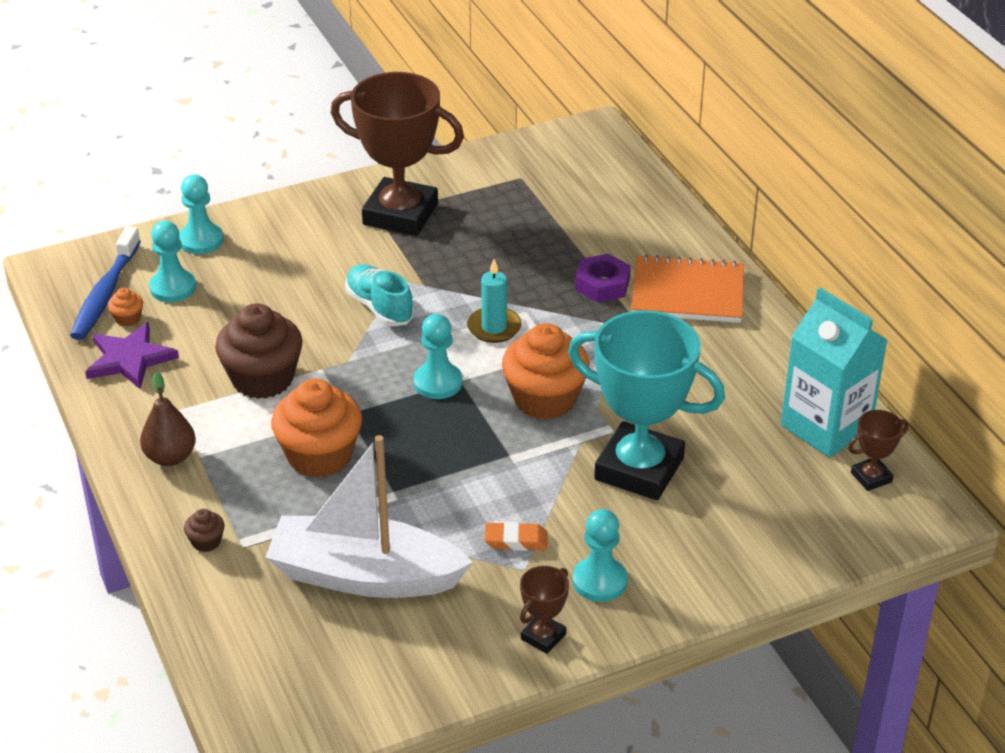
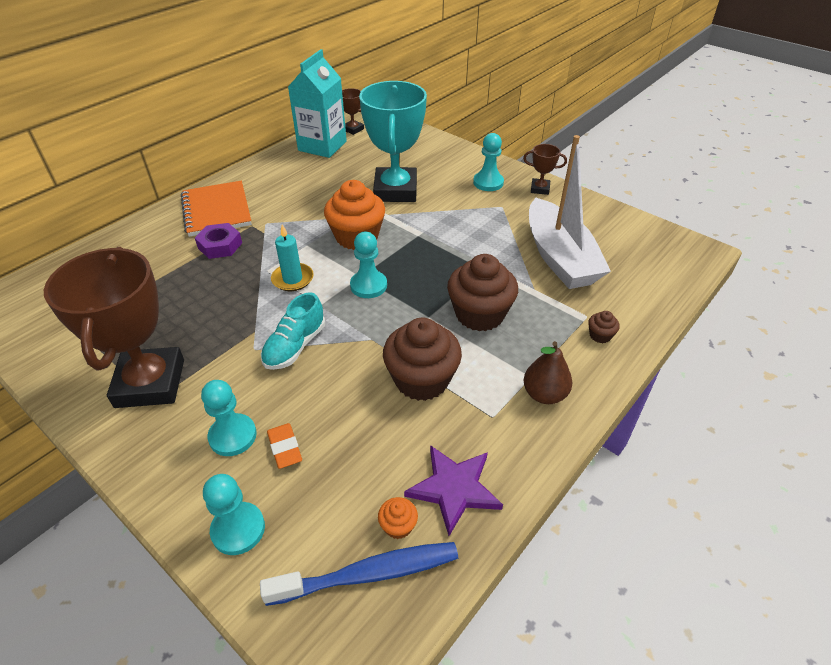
camera: 115 degrees left, 5 degrees up
(173, 288) = (331, 511): turquoise pawn -> turquoise pawn (233, 436)
(319, 455) = (479, 314): orange cupcake -> brown cupcake
(516, 540) = (484, 214): orange eraser -> orange eraser (285, 448)

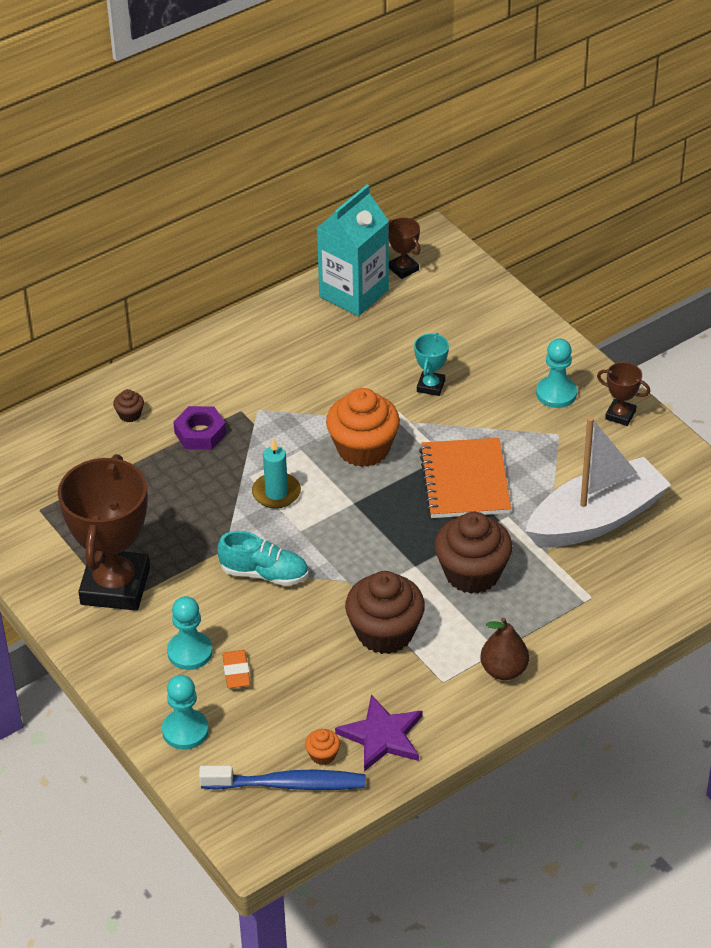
camera: 15 degrees right, 0 degrees up
(216, 210) = (201, 380): orange notebook -> orange notebook (465, 481)
(295, 346) = (264, 573): turquoise shoe -> turquoise shoe turned 120 degrees counterclockwise
(368, 285) = (360, 516): turquoise pawn -> none
(395, 190) = (430, 386): turquoise trophy -> turquoise trophy, size x0.43
(559, 257) = (596, 519): white boat -> white boat turned 120 degrees counterclockwise
(600, 335) = (594, 621): brown cupcake -> brown cupcake (130, 414)

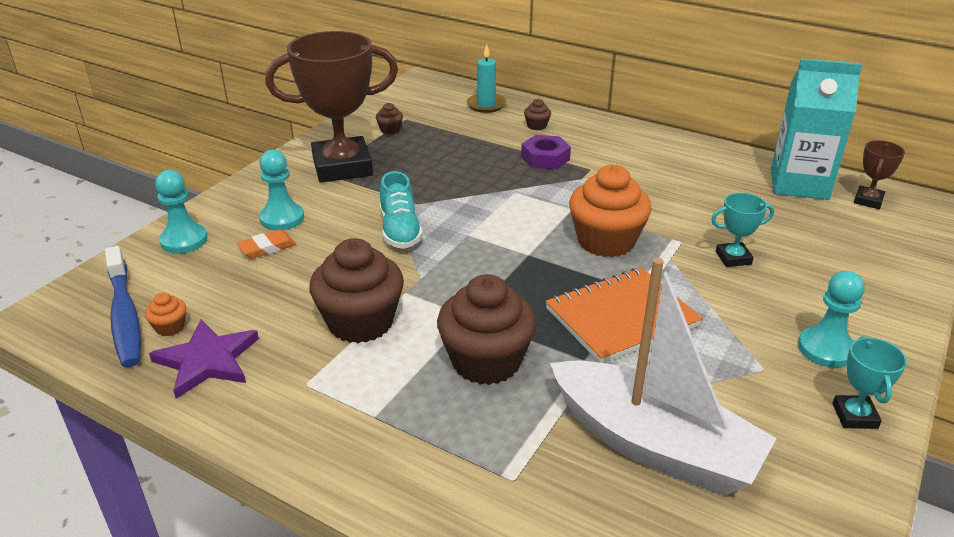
camera: 65 degrees right, 10 degrees down
(57, 529) = (390, 130): none -> brown cupcake
(276, 493) = (506, 210): turquoise candle -> turquoise candle (486, 105)
(504, 670) = (344, 431): brown pear -> none
(620, 415) = (854, 416): brown trophy -> turquoise trophy

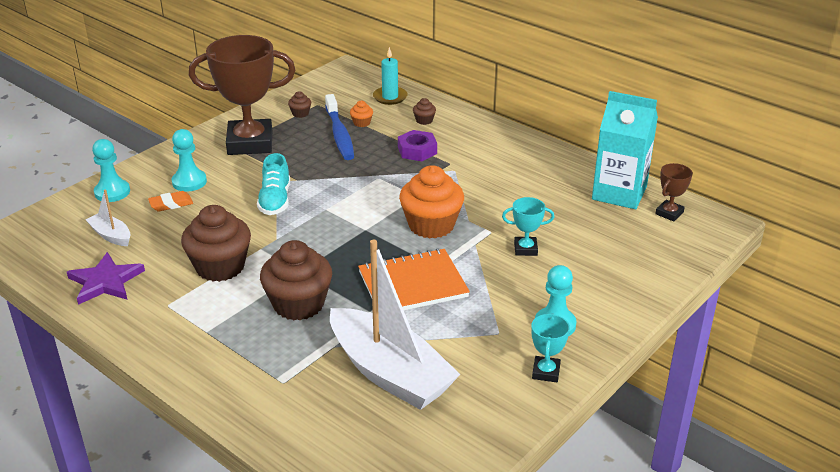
camera: 10 degrees right, 0 degrees up
(124, 316) = (57, 244): blue toothbrush -> blue toothbrush (339, 134)
(170, 327) = (86, 255): orange cupcake -> orange cupcake (361, 123)
(198, 296) = (111, 235): none -> white boat

